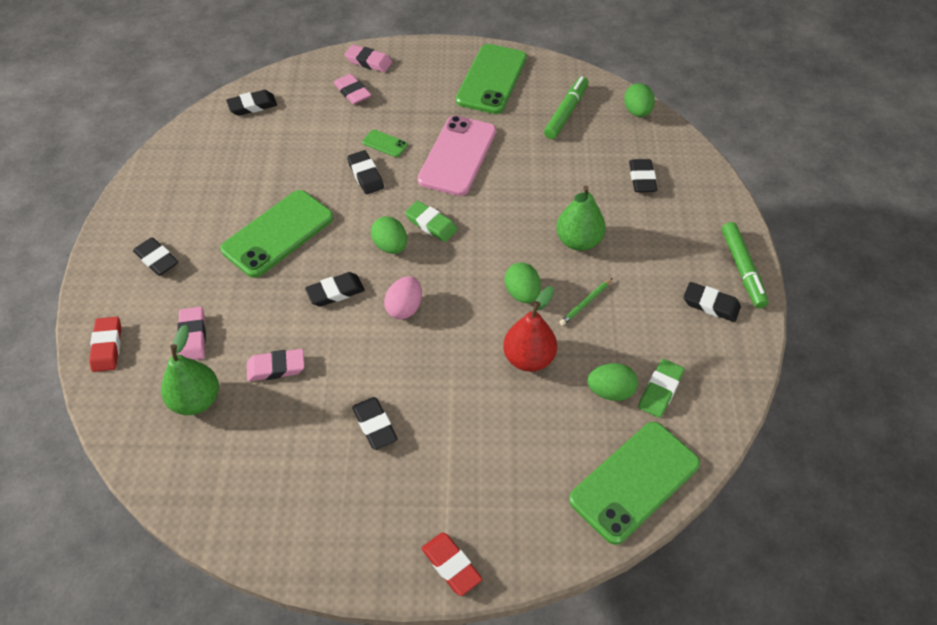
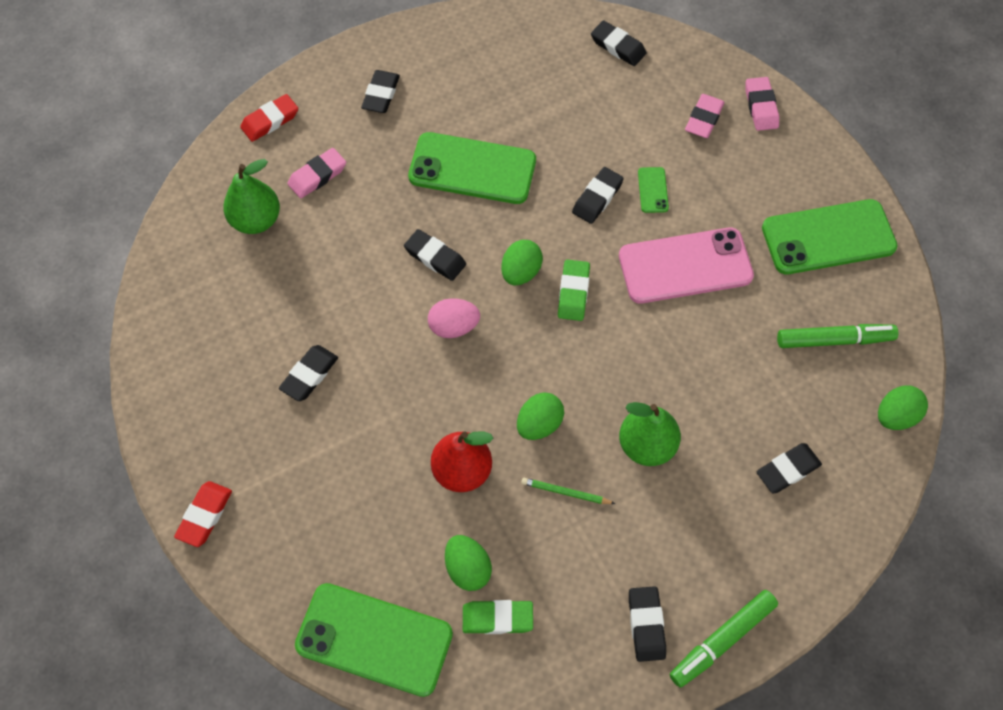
camera: 60 degrees right, 10 degrees up
(276, 368) = (323, 260): pink eraser -> none

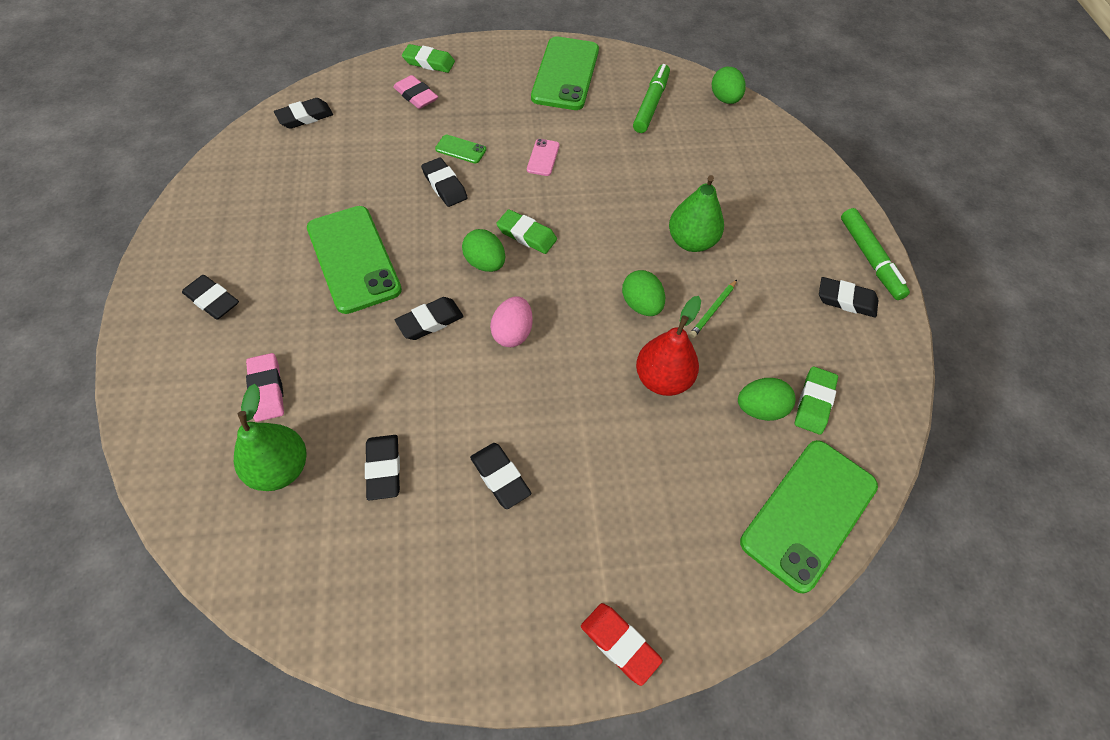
camera: 70 degrees left, 5 degrees down
(270, 121) = (161, 412): red eraser -> none
(472, 169) = (353, 259): green phone -> green phone turned 60 degrees counterclockwise
(685, 266) = (543, 157): pink phone -> pink phone, size x0.43
(761, 107) = (429, 62): pink eraser -> green eraser
(787, 470) = (744, 169): black eraser -> black eraser (384, 469)

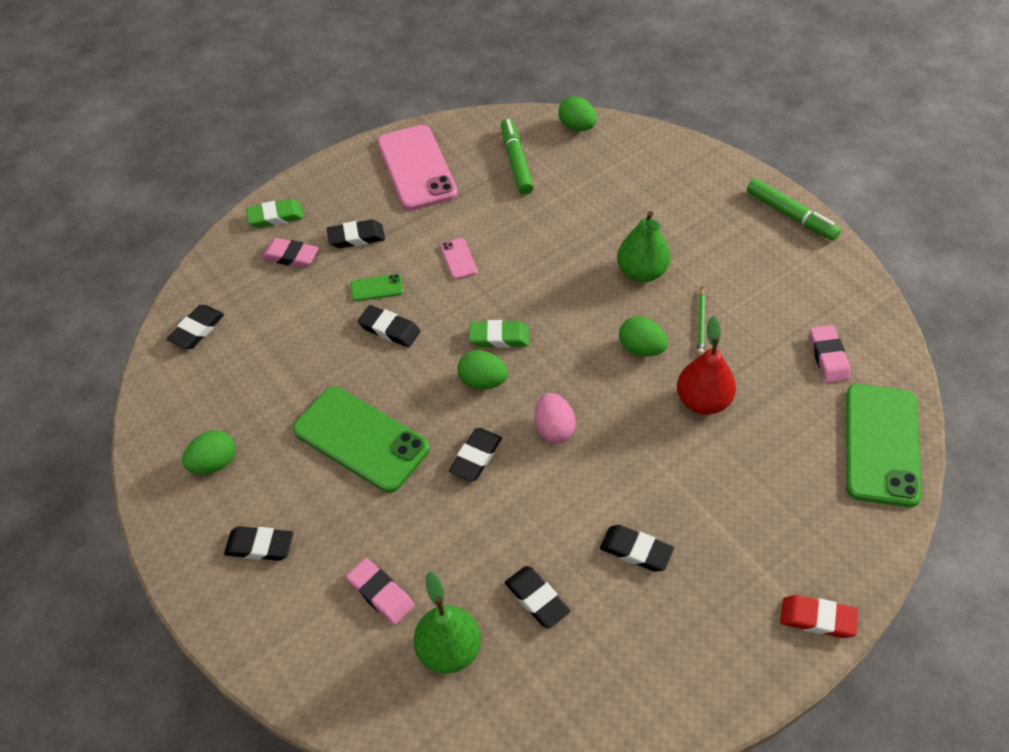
camera: 25 degrees left, 5 degrees down
(565, 74) = (417, 168): green phone -> pink phone
(760, 409) = (792, 384): green egg -> green egg (214, 463)
(814, 402) = (828, 357): green eraser -> pink eraser
(846, 300) = (796, 260): black eraser -> black eraser (356, 237)

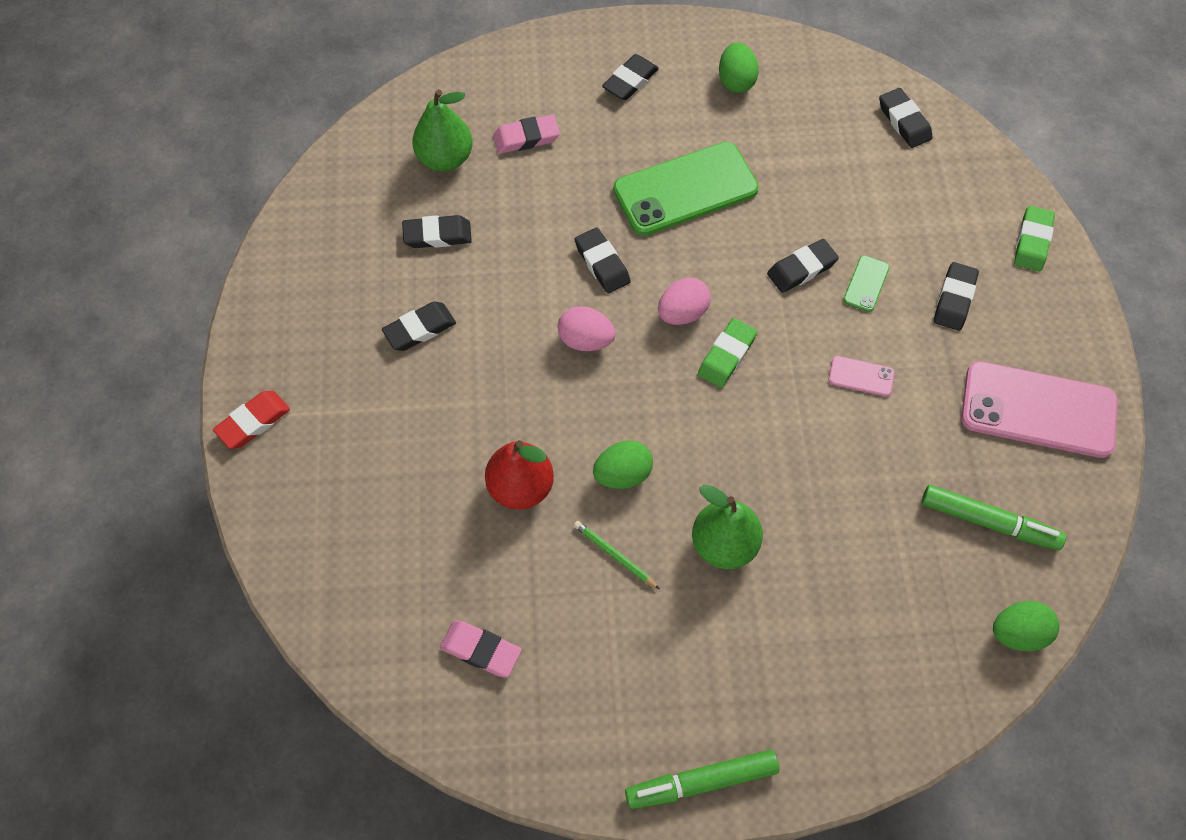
camera: 120 degrees right, 10 degrees up
(291, 256) = (961, 231): pink eraser -> none
(483, 381) = (682, 313): green egg -> pink egg
(881, 444) = (350, 614): green phone -> none

